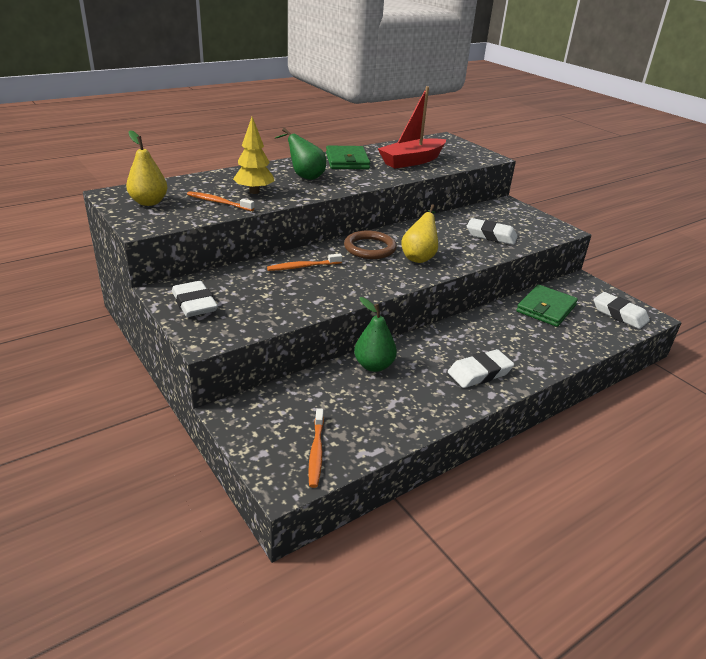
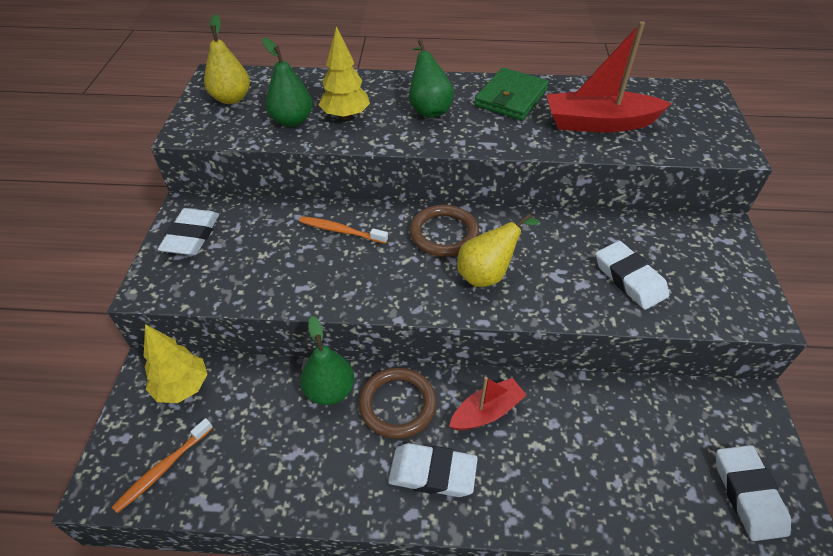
camera: 40 degrees right, 15 degrees up
(218, 202) = (292, 121): orange toothbrush -> green pear
(269, 409) = (182, 387): none -> yellow tree
(422, 354) = (397, 404): none -> brown ring
(473, 336) = (486, 412): none -> red boat
(546, 308) = (637, 421): green wallet -> none

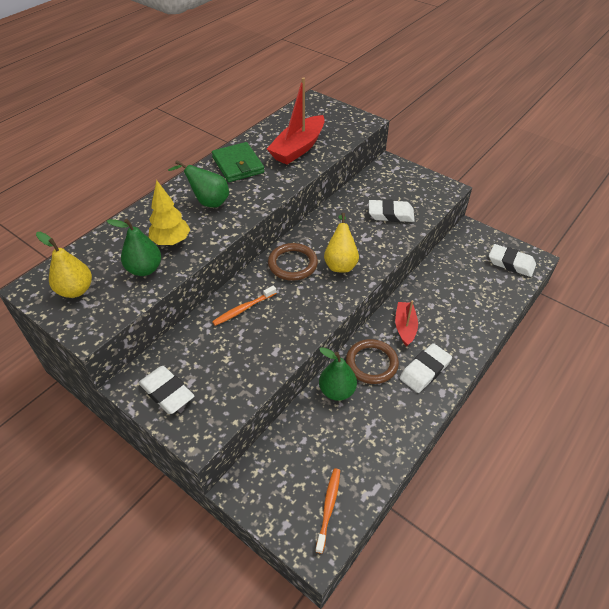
camera: 55 degrees left, 0 degrees up
(163, 469) = (328, 507): orange toothbrush -> orange toothbrush turned 150 degrees counterclockwise
(182, 387) = (270, 472): yellow tree -> none

